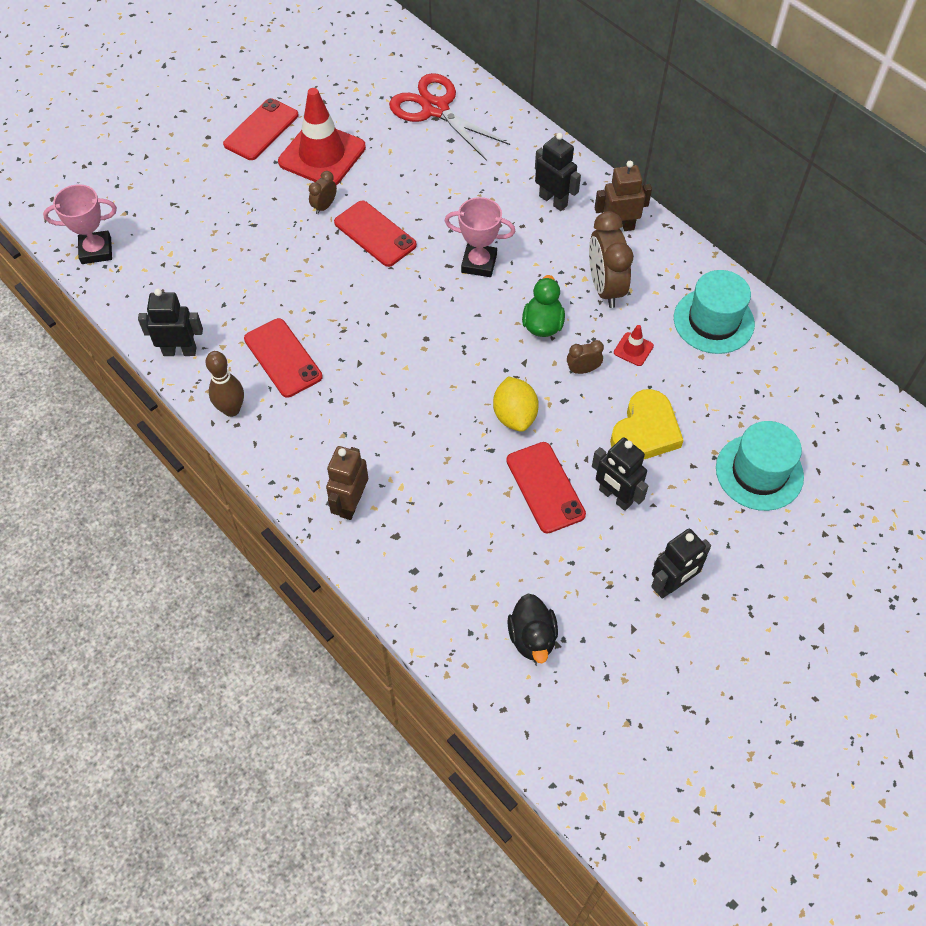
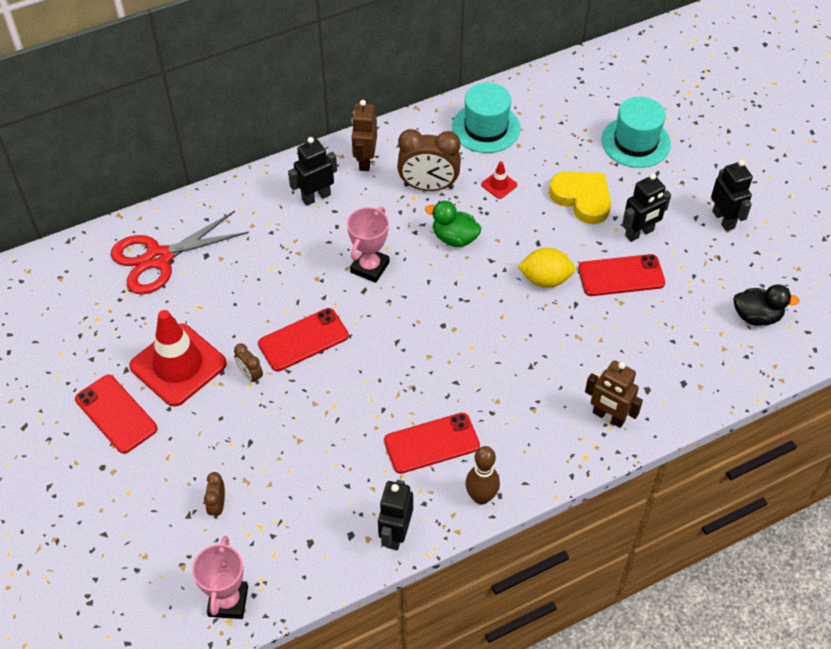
camera: 75 degrees left, 5 degrees down
(583, 370) = (510, 223): brown clock -> brown clock (217, 506)

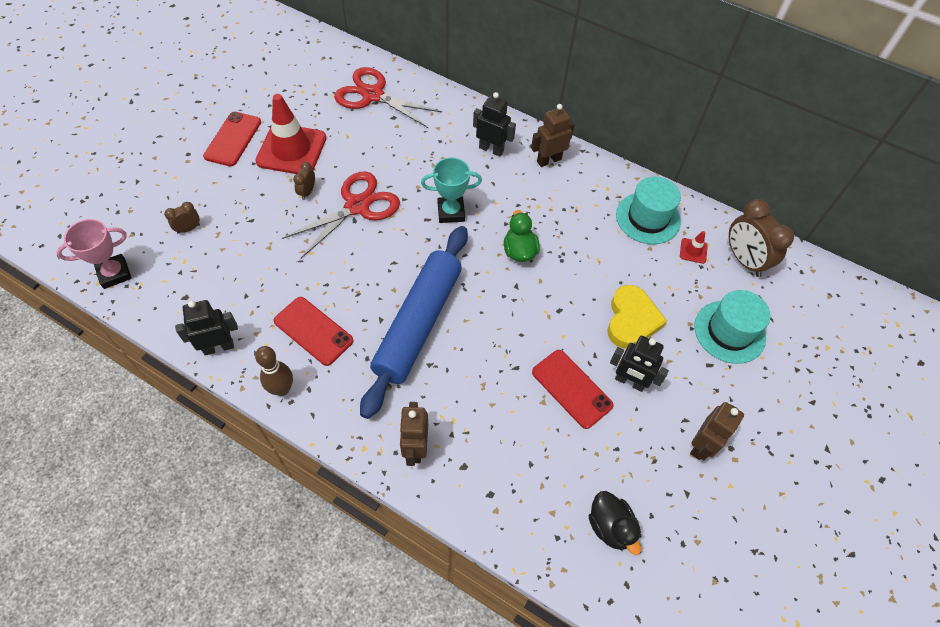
camera: 55 degrees right, 5 degrees up
(303, 340) = (357, 206): red phone -> red scissors
(370, 267) = (451, 212): pink trophy -> turquoise trophy
(428, 186) = (556, 210): brown clock -> brown clock (744, 260)
(481, 354) = (418, 324): none -> blue rolling pin
(499, 185) = (597, 255): red traffic cone -> red traffic cone (693, 251)
(545, 279) = (525, 333): yellow lemon -> none
(723, 220) = (702, 445): black robot -> brown robot

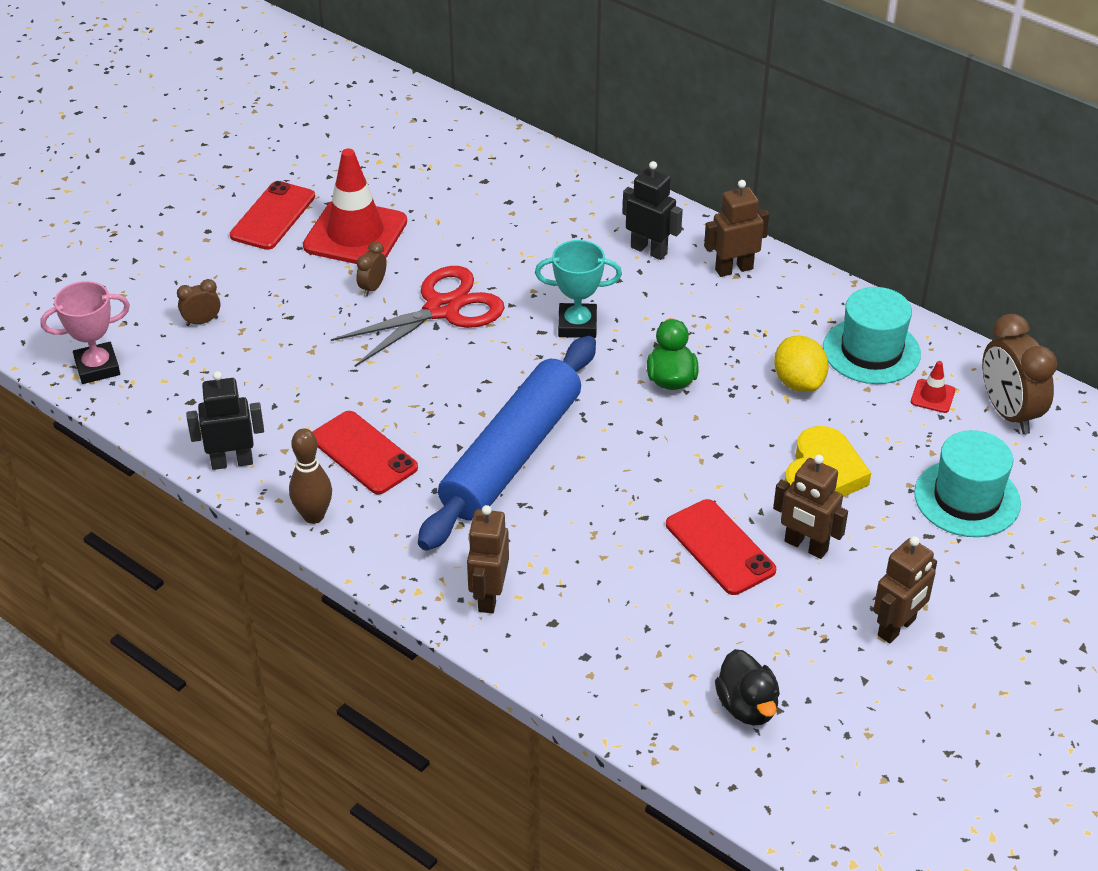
camera: 10 degrees right, 15 degrees down
(373, 95) = (482, 171): red scissors -> none
(604, 247) = (798, 382): none -> yellow lemon
(629, 382) = (805, 546): black robot -> brown robot

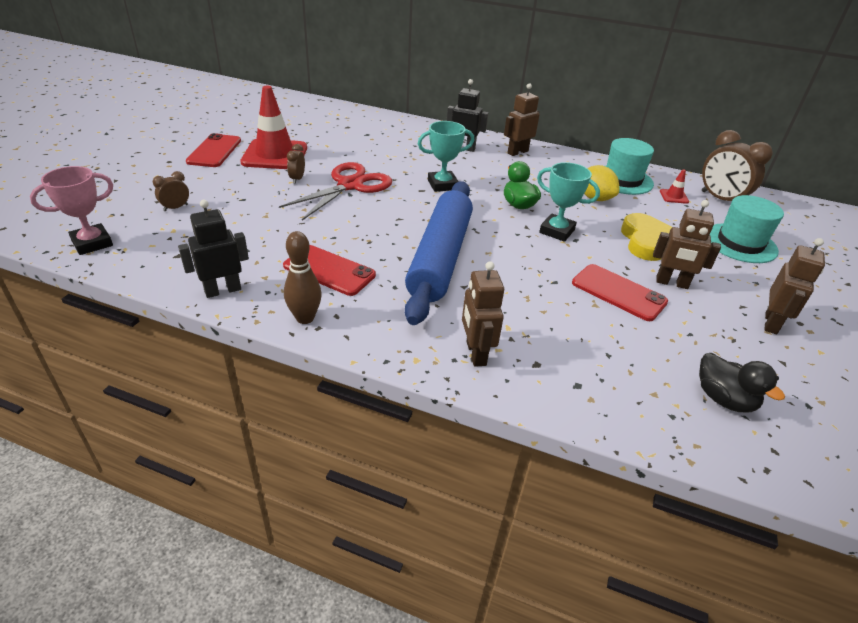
camera: 20 degrees left, 5 degrees down
(699, 435) = (557, 231): none -> turquoise trophy

